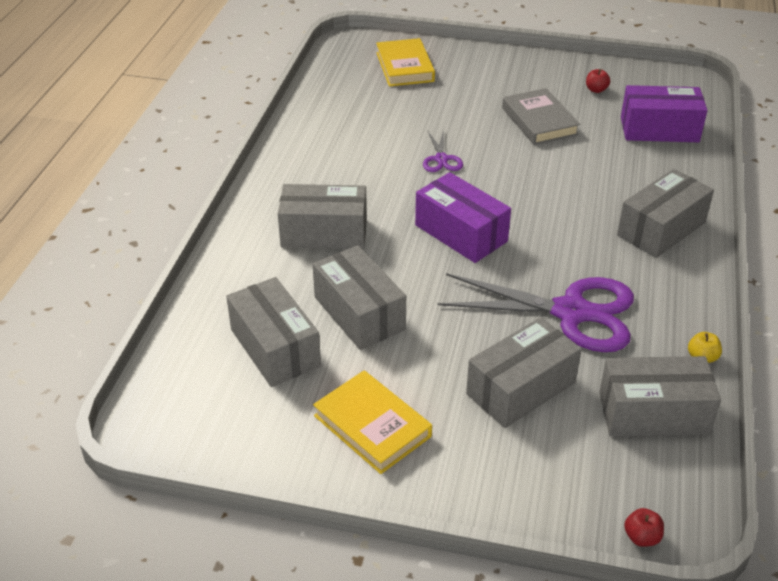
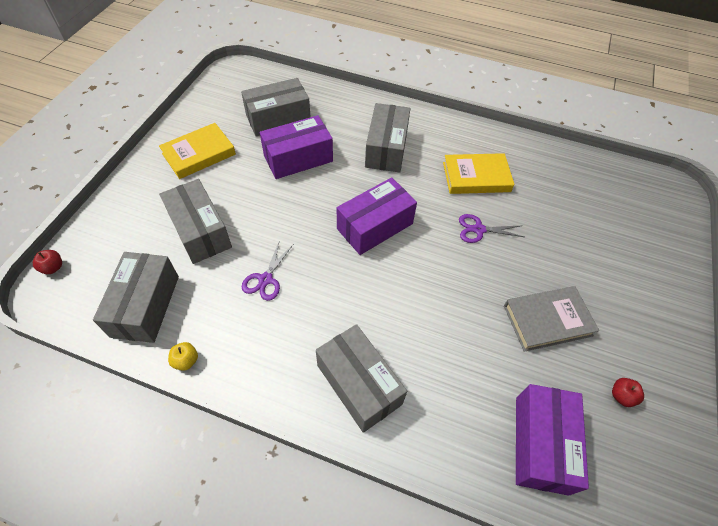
camera: 95 degrees right, 15 degrees up
(359, 313) = (298, 158): grey box -> purple box
(404, 67) = (635, 225): yellow book -> yellow book (476, 177)
(571, 312) = (265, 279): purple scissors -> purple scissors, size x0.46

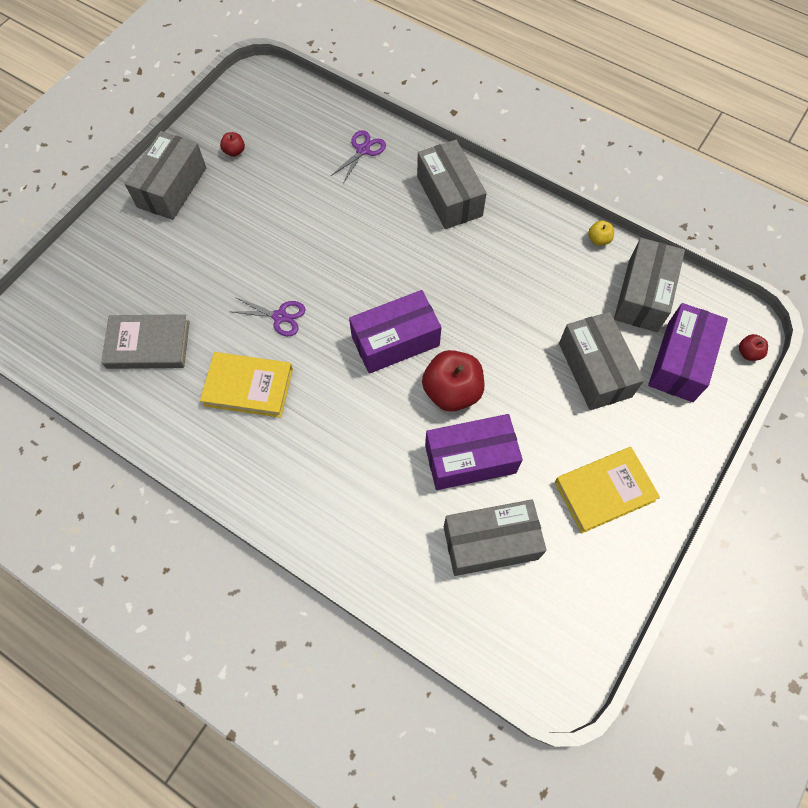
camera: 165 degrees left, 10 degrees up
(265, 279) = (523, 301): purple scissors -> purple scissors (363, 150)
(319, 197) = (452, 391): none -> red apple
(386, 149) = (347, 454): grey box -> grey box (172, 187)
(541, 444) = (318, 134): purple box -> purple box (680, 361)
(547, 320) = (260, 215): grey book -> grey book (148, 344)

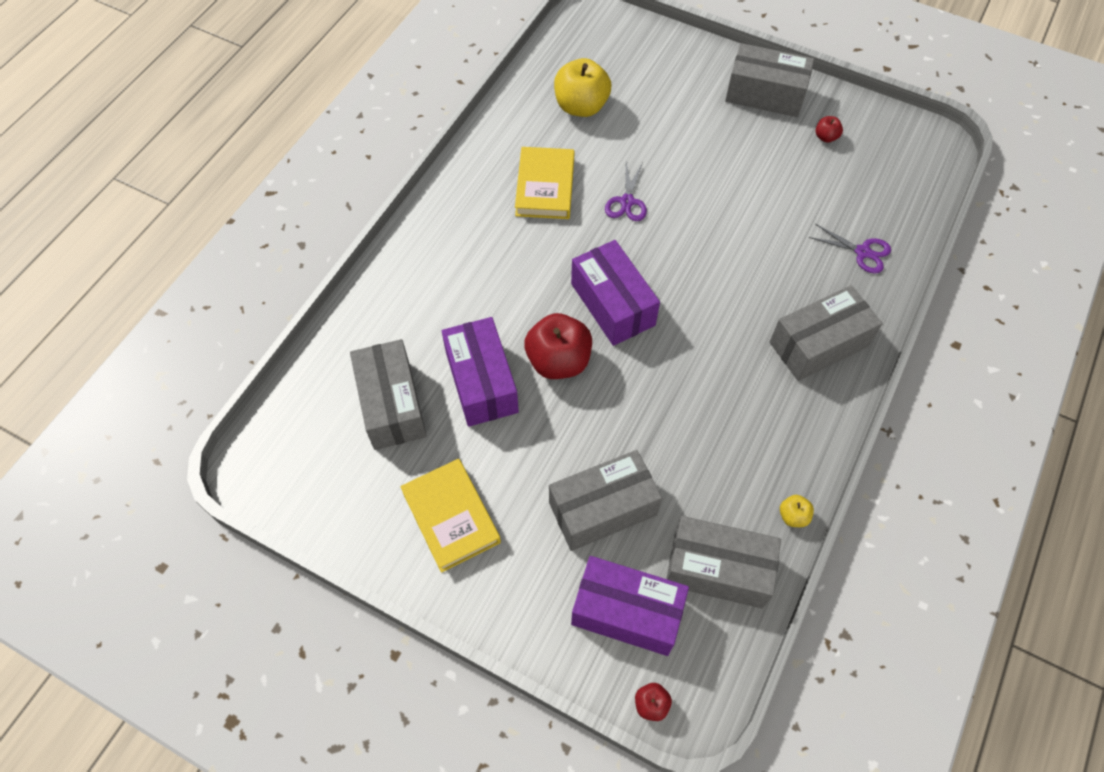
camera: 85 degrees right, 5 degrees down
(148, 344) = (581, 106): grey book -> yellow apple

